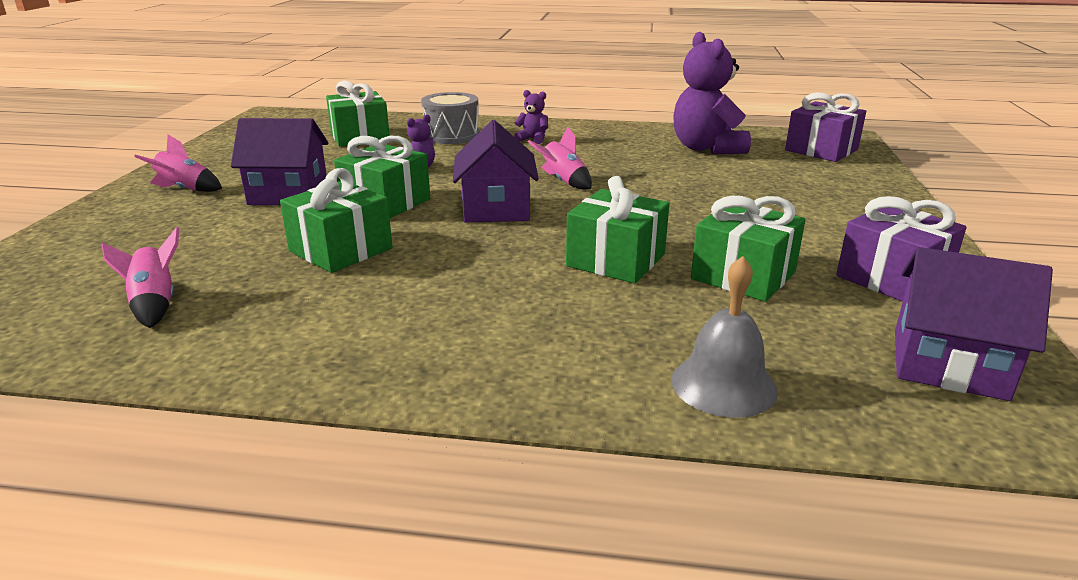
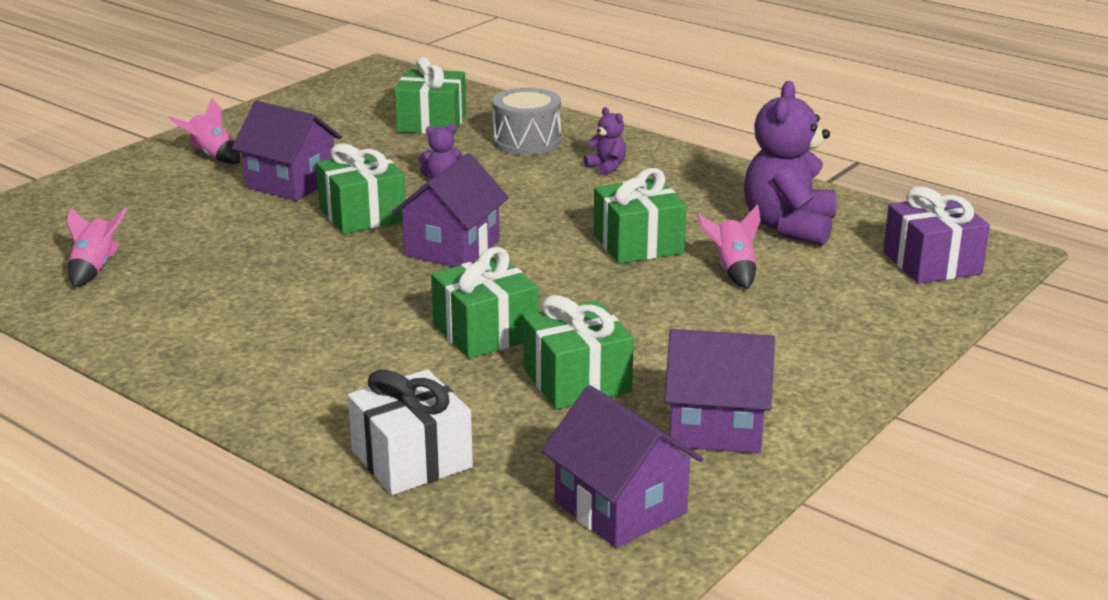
camera: 30 degrees right, 0 degrees up
(341, 250) = (271, 256): green gift -> green gift (638, 244)
(563, 181) = (561, 231): pink rocket -> pink rocket (733, 270)
(723, 385) = (412, 459): grey bell -> white gift
(892, 278) = (716, 426): purple gift -> purple house

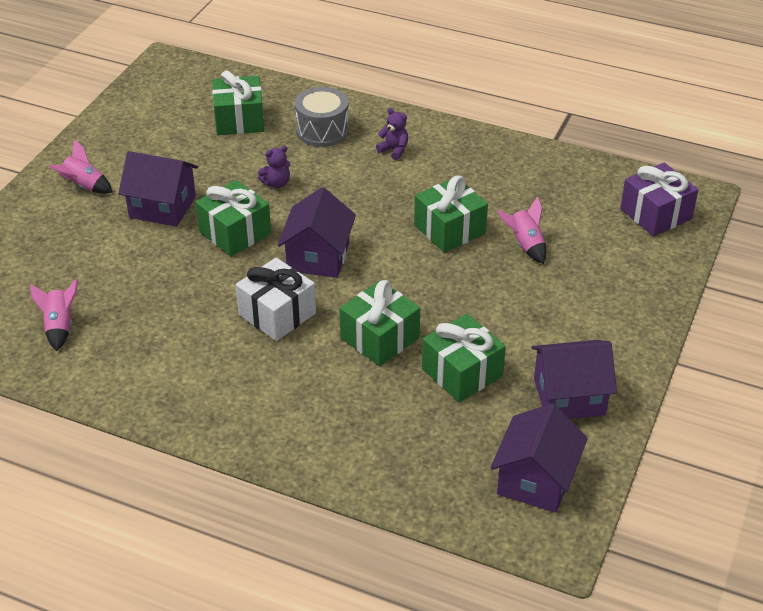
camera: 15 degrees left, 15 degrees up
(412, 459) = (383, 466): white gift -> white gift (277, 314)
(620, 507) = (536, 480): purple house -> purple house turned 75 degrees clockwise
(788, 226) = (547, 193): purple teddy bear -> none

